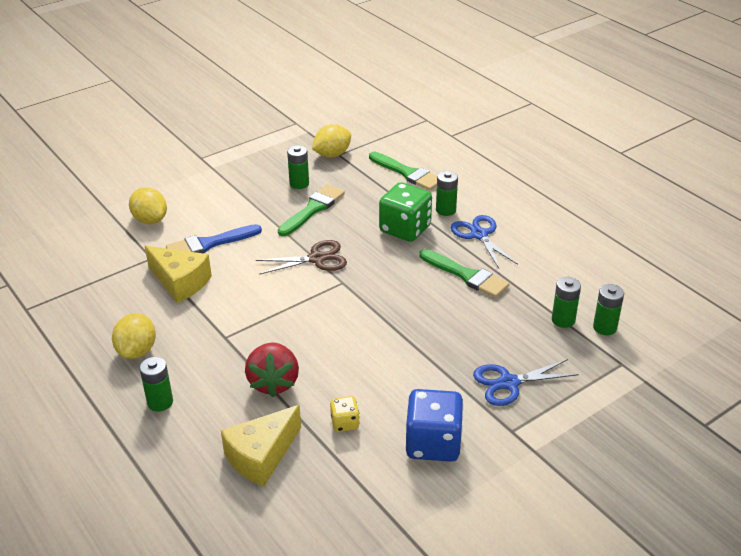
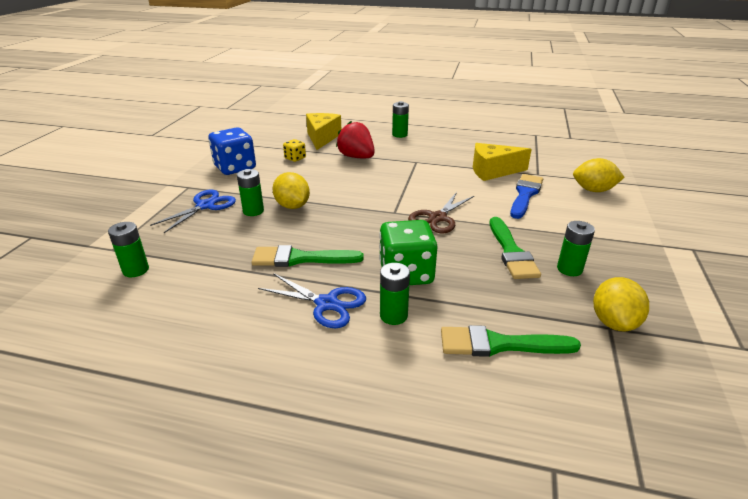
camera: 140 degrees right, 5 degrees down
(137, 351) = (448, 142): yellow lemon -> yellow lemon (292, 206)
(563, 320) = (181, 260): green battery -> green battery (253, 211)

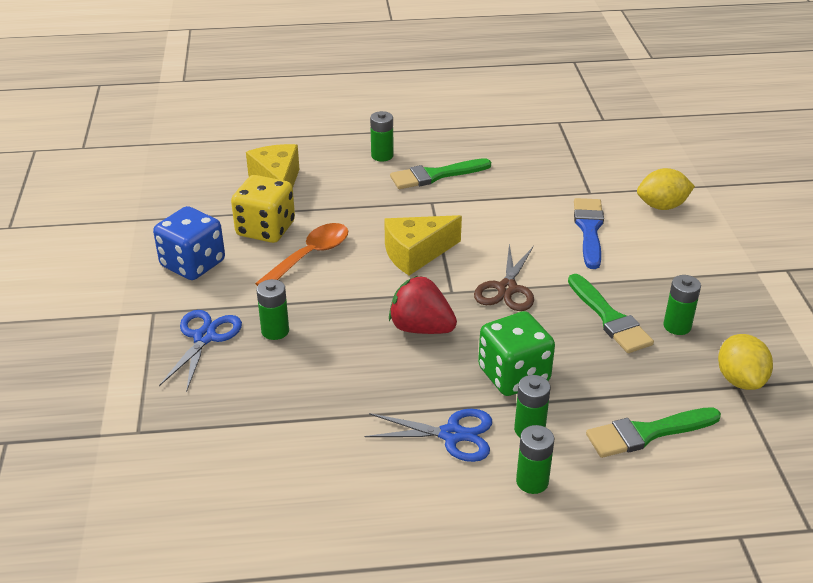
camera: 20 degrees left, 5 degrees up
(136, 270) = (196, 451): green battery -> green battery (532, 481)
(292, 206) = (320, 311): yellow lemon -> none
(295, 158) = (265, 229): yellow dice -> yellow dice, size x2.02
(300, 258) = (384, 385): green brush -> green brush (435, 175)
(311, 176) = (310, 256): none -> orange spoon
(356, 157) = (349, 210): red strawberry -> red strawberry (421, 328)
(493, 171) = (535, 199): yellow cheese -> yellow cheese (416, 254)

